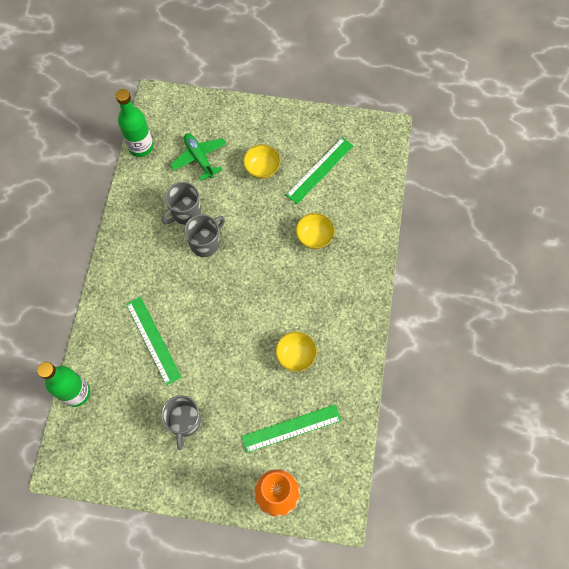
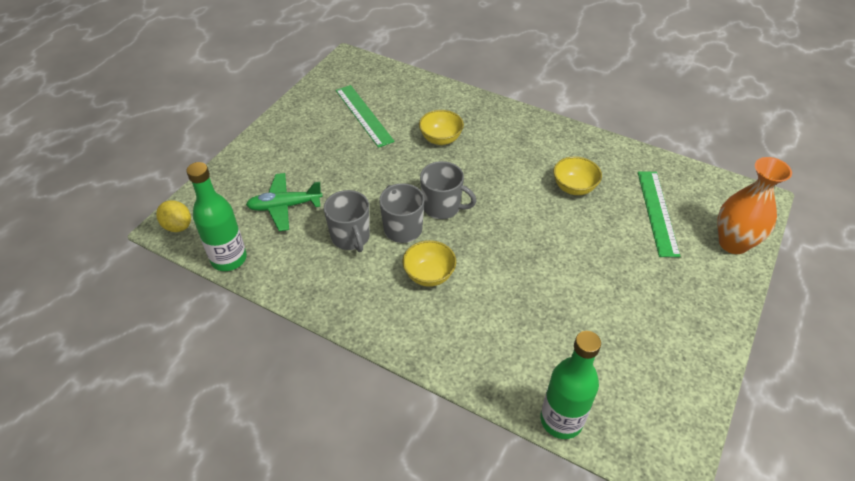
camera: 70 degrees left, 20 degrees down
(153, 340) = (511, 312): green ruler -> none
(158, 103) = (178, 226): none -> yellow lemon
(185, 422) = (630, 305): grey mug -> grey mug (442, 207)
(262, 169) = (334, 157): yellow bowl -> yellow bowl (429, 275)

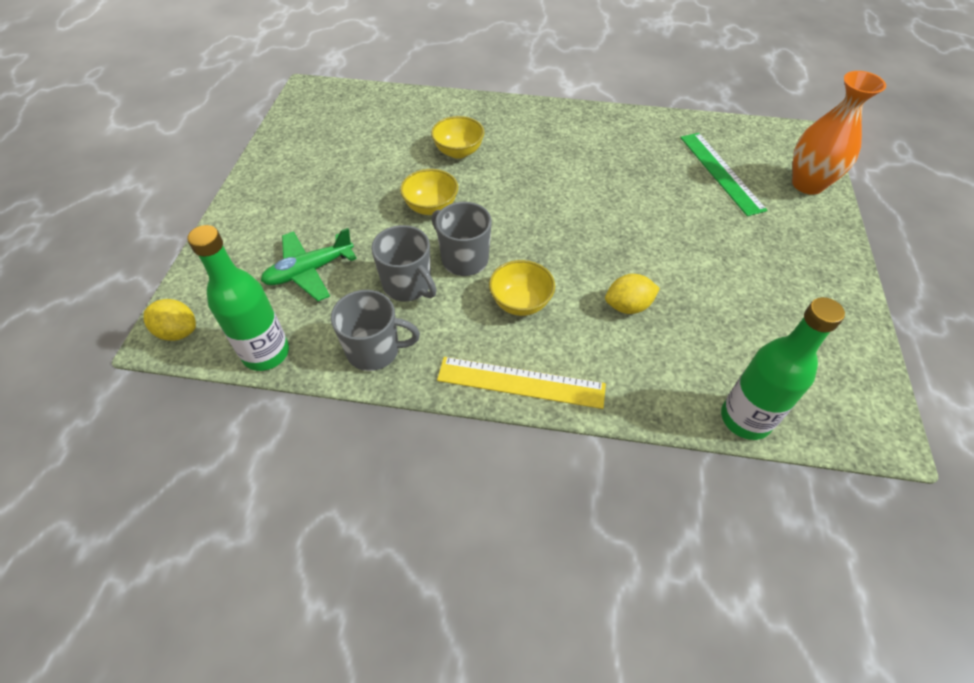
camera: 20 degrees left, 5 degrees up
(363, 115) = (357, 146): green ruler -> none
(399, 336) = (521, 382): none -> yellow ruler
(442, 207) = (497, 224): grey mug -> grey mug (374, 350)
(513, 303) = (628, 306): none -> yellow lemon
(574, 188) = (626, 168): yellow bowl -> yellow bowl (431, 207)

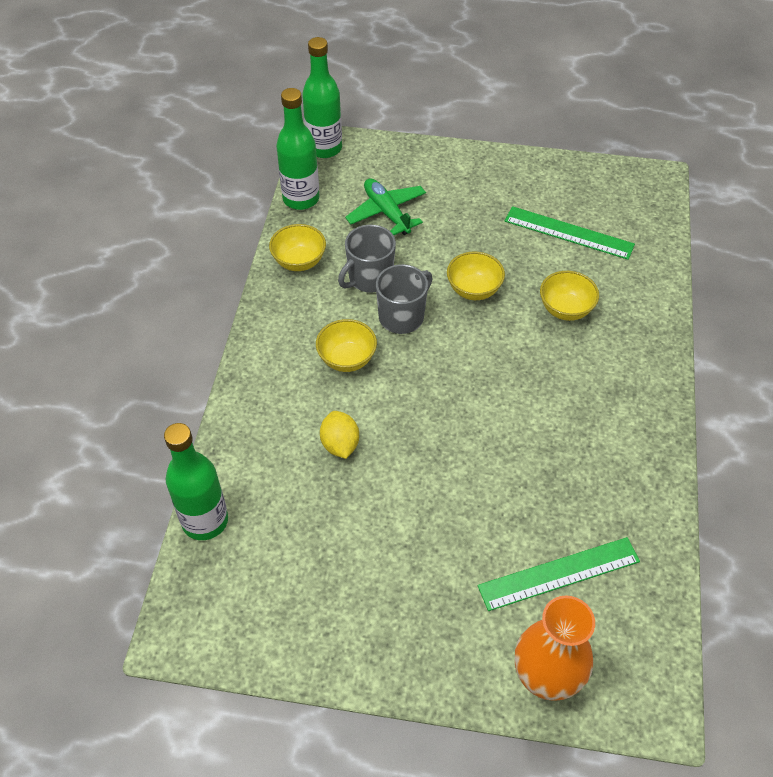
camera: 90 degrees right, 0 degrees up
(178, 332) = (324, 148): yellow lemon -> green bottle
(366, 144) = (568, 233): none -> green ruler
(374, 350) = (299, 261): grey mug -> yellow bowl
(521, 382) = (259, 357): yellow ruler -> none

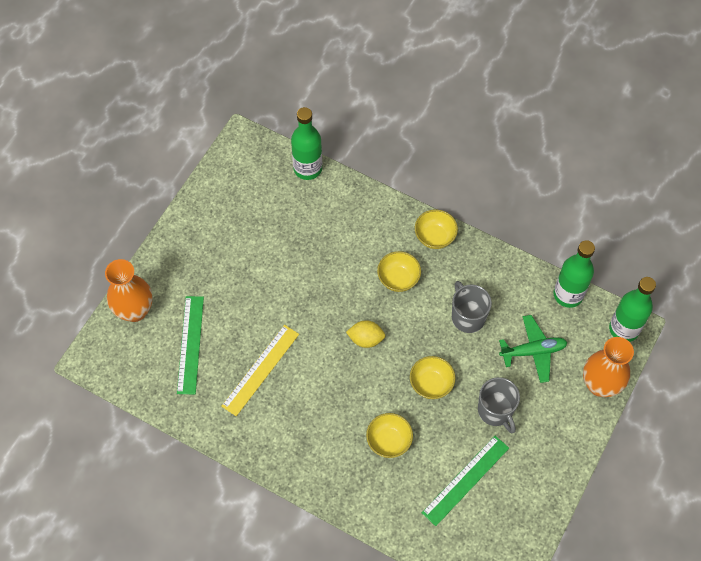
camera: 110 degrees right, 10 degrees up
(299, 261) = (500, 275): yellow bowl -> yellow bowl (434, 237)
(340, 444) = (331, 254): yellow lemon -> yellow lemon (366, 339)
(400, 154) = (600, 385): none -> orange vase
(402, 317) = (423, 326): grey mug -> grey mug (495, 411)
(549, 471) = (260, 369): none -> yellow ruler

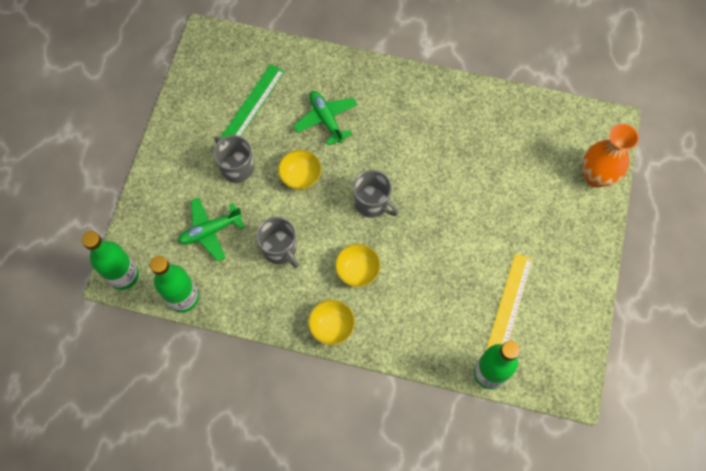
camera: 165 degrees right, 5 degrees up
(190, 344) = (531, 158): green ruler -> none
(260, 369) = (459, 152): yellow ruler -> yellow ruler (509, 304)
(366, 339) = (372, 203): yellow lemon -> grey mug
(389, 441) = (326, 119): yellow bowl -> green plane
(600, 385) = (143, 215): orange vase -> none

